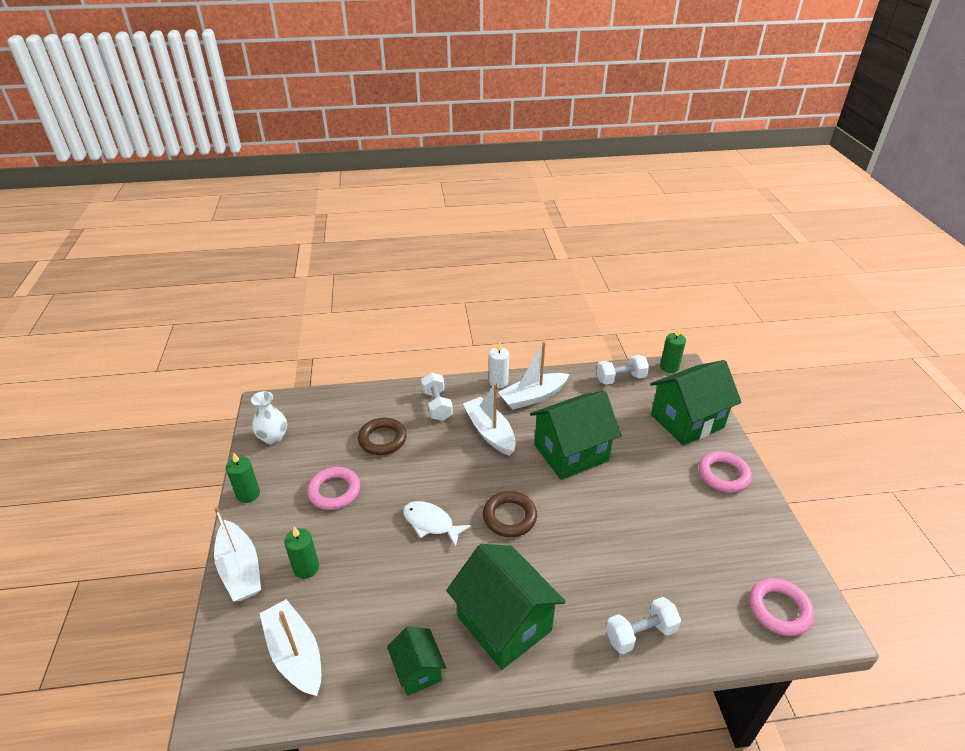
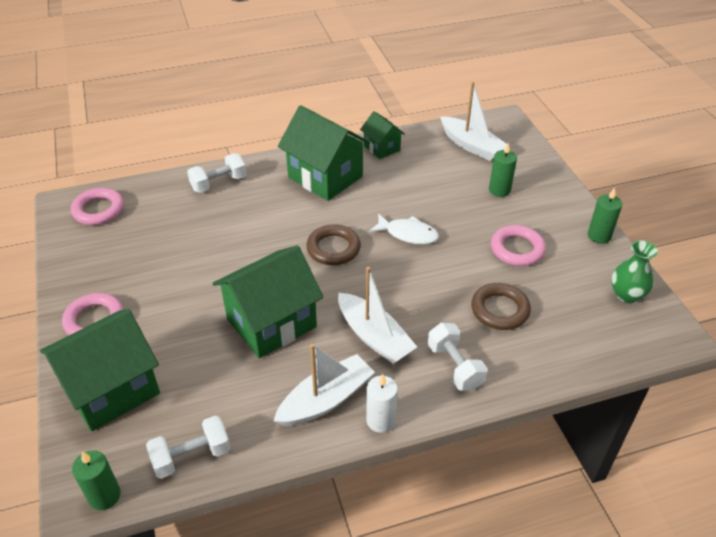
camera: 170 degrees right, 5 degrees up
(240, 569) = (552, 183): white boat -> none
(273, 437) = (626, 295): white vase -> green vase

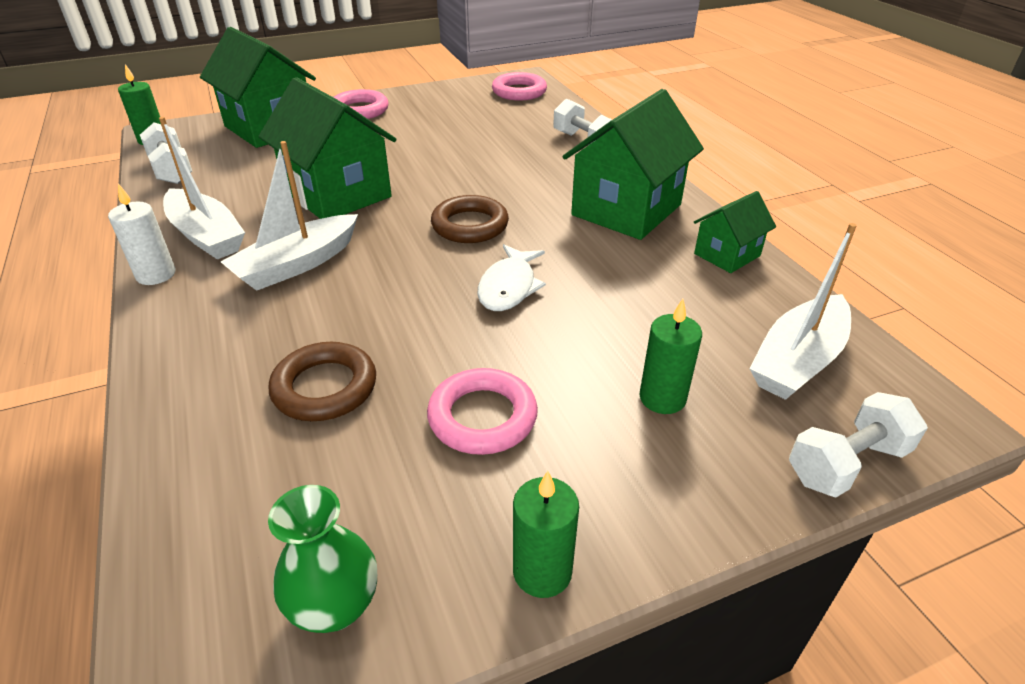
camera: 85 degrees right, 5 degrees down
(454, 366) = (219, 336): white dumbbell -> white dumbbell (846, 463)

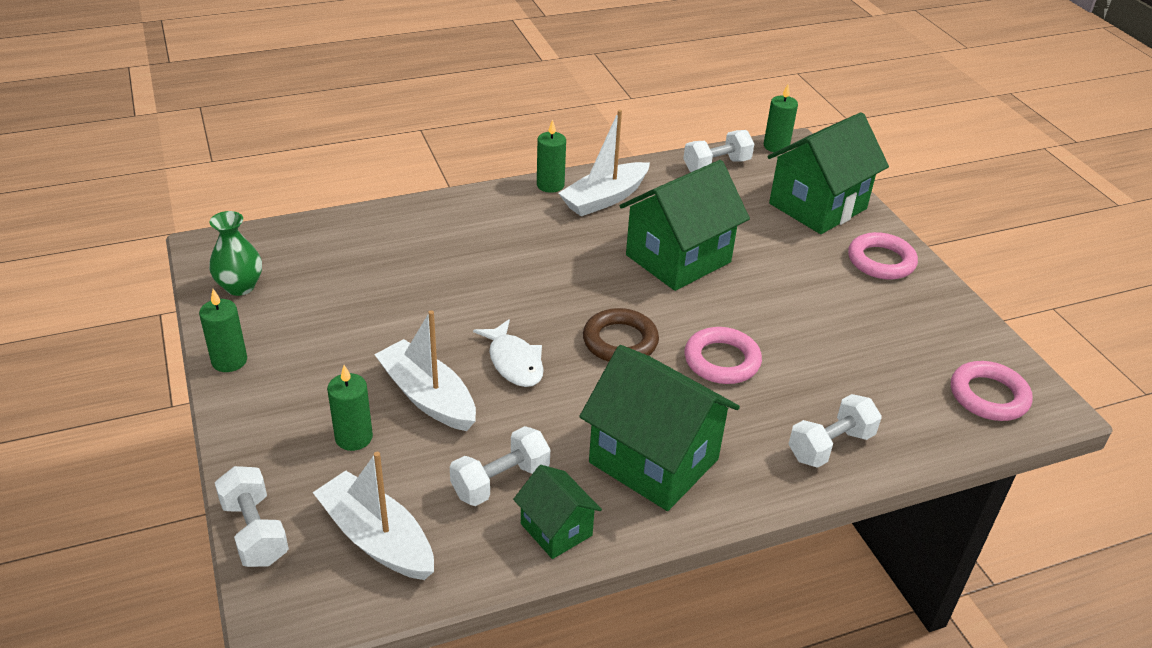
camera: 90 degrees right, 0 degrees up
(156, 275) = (550, 185): white candle -> green candle
(297, 264) = (559, 246): white boat -> white boat (427, 397)
(325, 387) = (407, 271): brown ring -> none
(482, 417) = (360, 341): pink ring -> pink ring (722, 361)
(509, 287) = (514, 362): white fish -> white fish turned 135 degrees counterclockwise
(684, 287) = (500, 481): none -> white dumbbell

